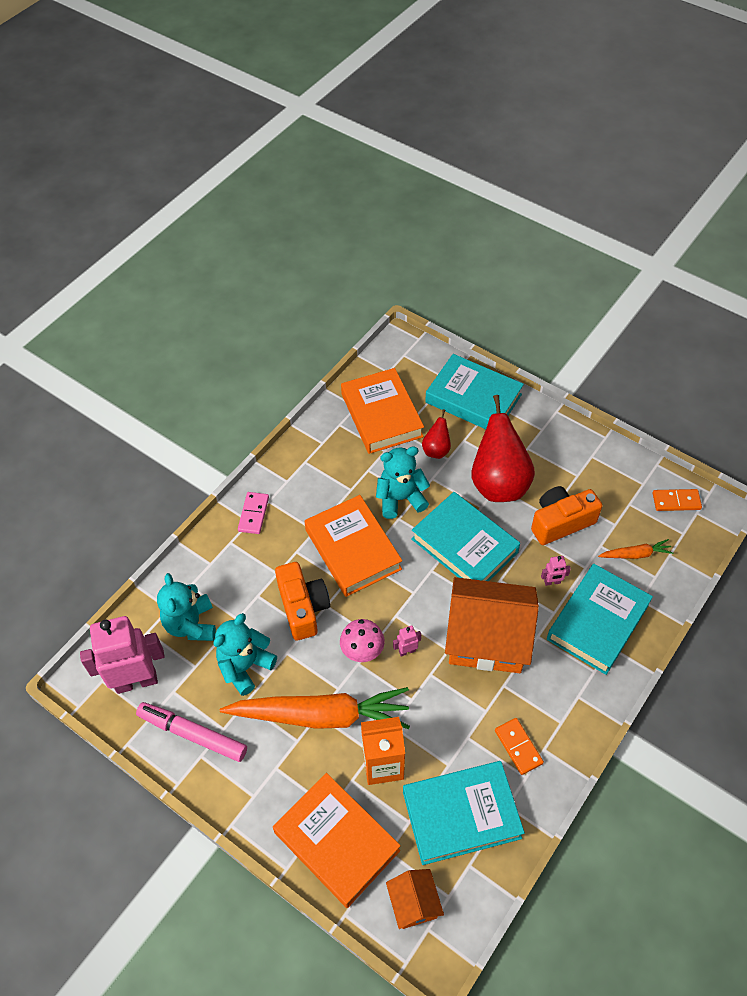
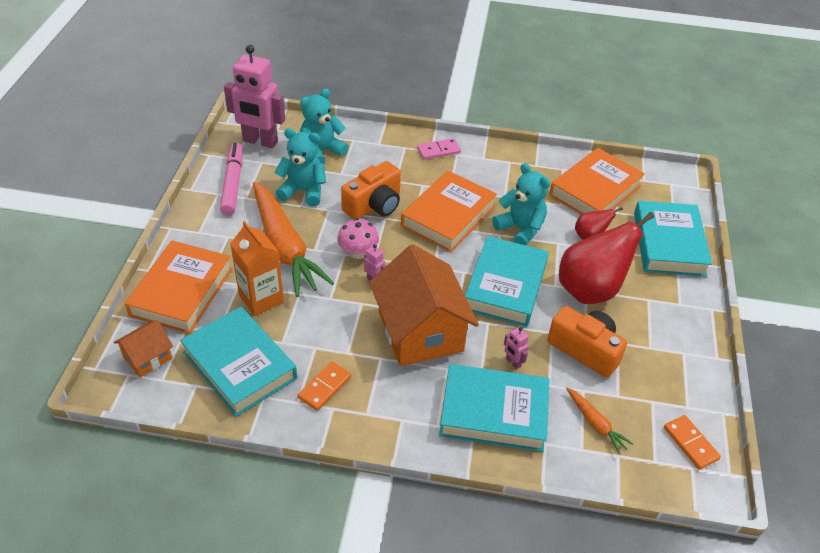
camera: 60 degrees right, 10 degrees down
(136, 681) = (260, 142): pink robot -> pink robot turned 150 degrees clockwise

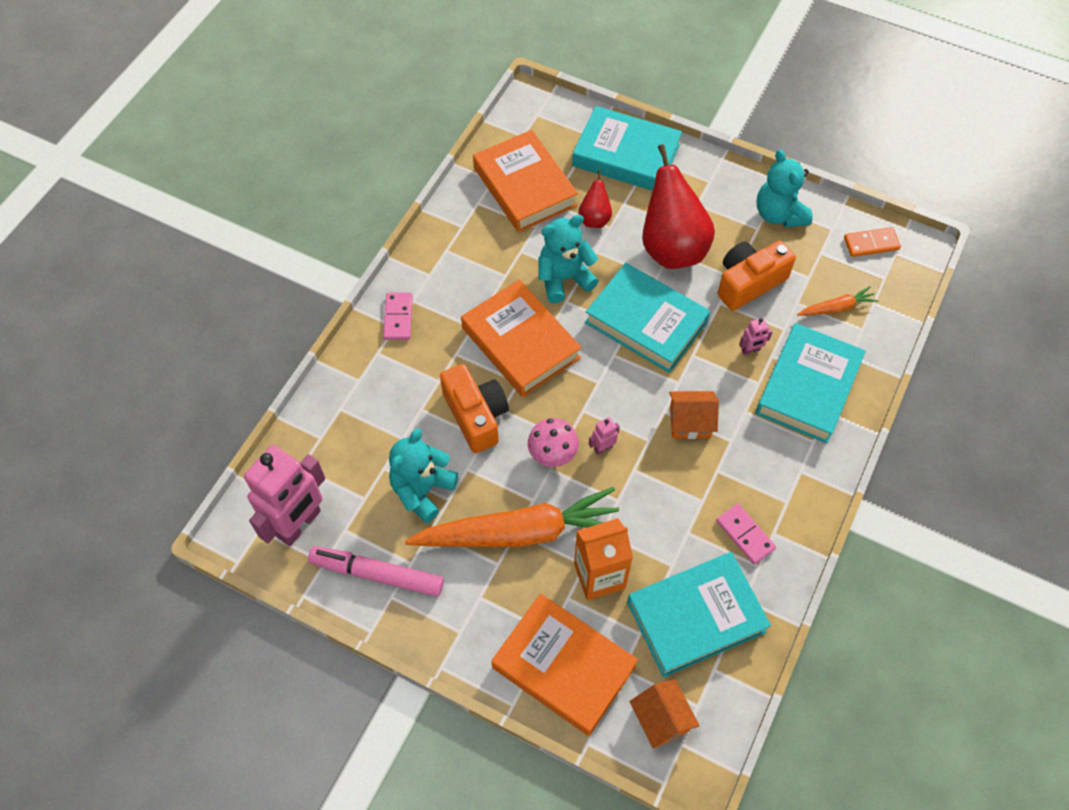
camera: 70 degrees left, 15 degrees up
(321, 152) = (350, 452): turquoise teddy bear -> turquoise teddy bear (779, 214)
(324, 387) = (745, 535): orange domino -> pink domino
(420, 331) = (690, 422): orange house -> orange house, size x0.48

